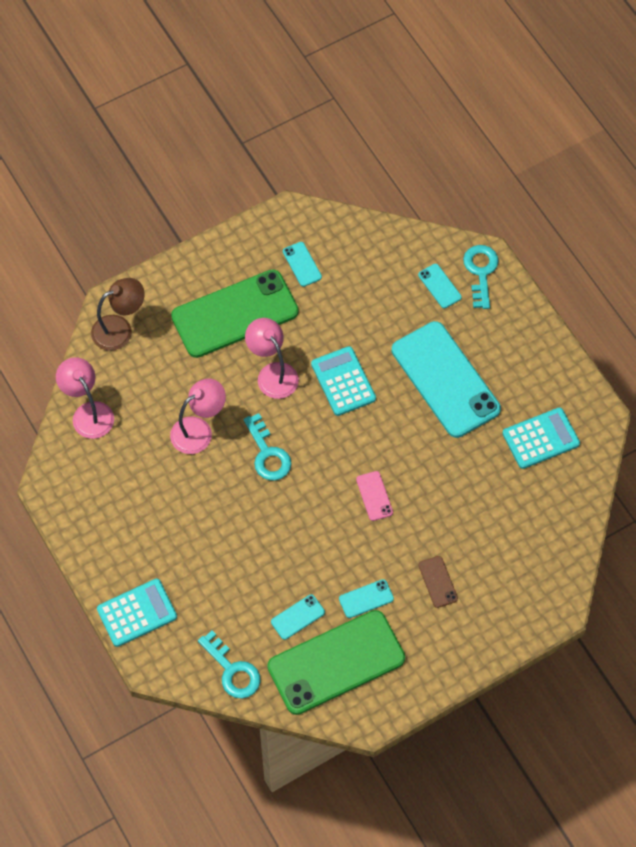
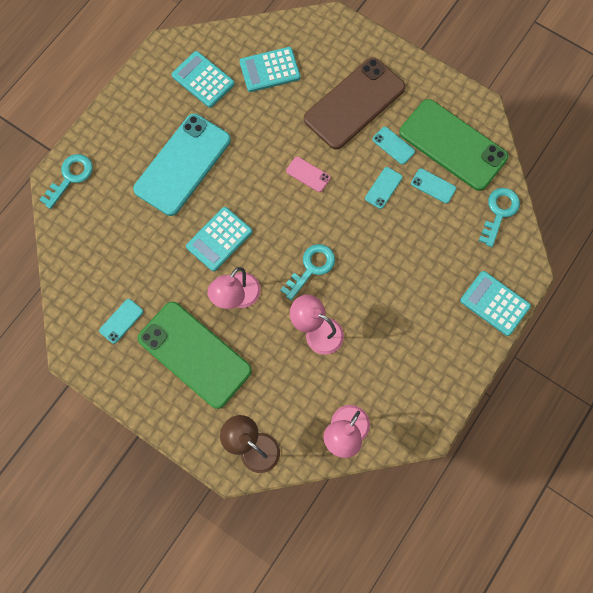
camera: 115 degrees left, 10 degrees up
(374, 496) = (308, 174): pink phone -> pink phone turned 75 degrees clockwise
(438, 582) = (354, 103): brown phone -> brown phone, size x2.48
(439, 286) = (97, 203): turquoise phone -> turquoise phone (383, 188)
(481, 272) = (70, 177): turquoise key -> turquoise key turned 150 degrees clockwise
(522, 512) = (270, 70): none -> turquoise calculator

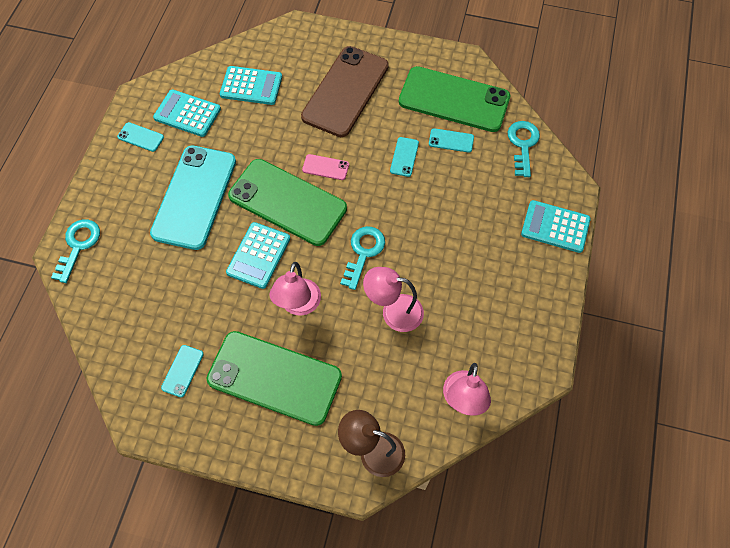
camera: 20 degrees left, 10 degrees down
(262, 197) = (287, 202): none -> green phone
(270, 70) = (251, 86): turquoise calculator -> turquoise calculator turned 135 degrees counterclockwise
(393, 145) = (398, 117): turquoise phone -> turquoise phone (141, 137)

